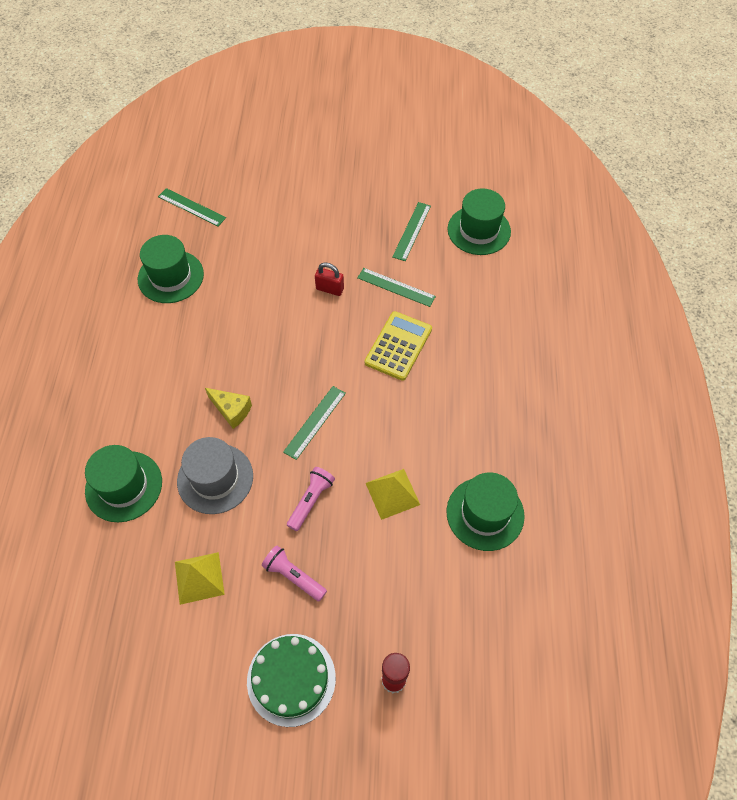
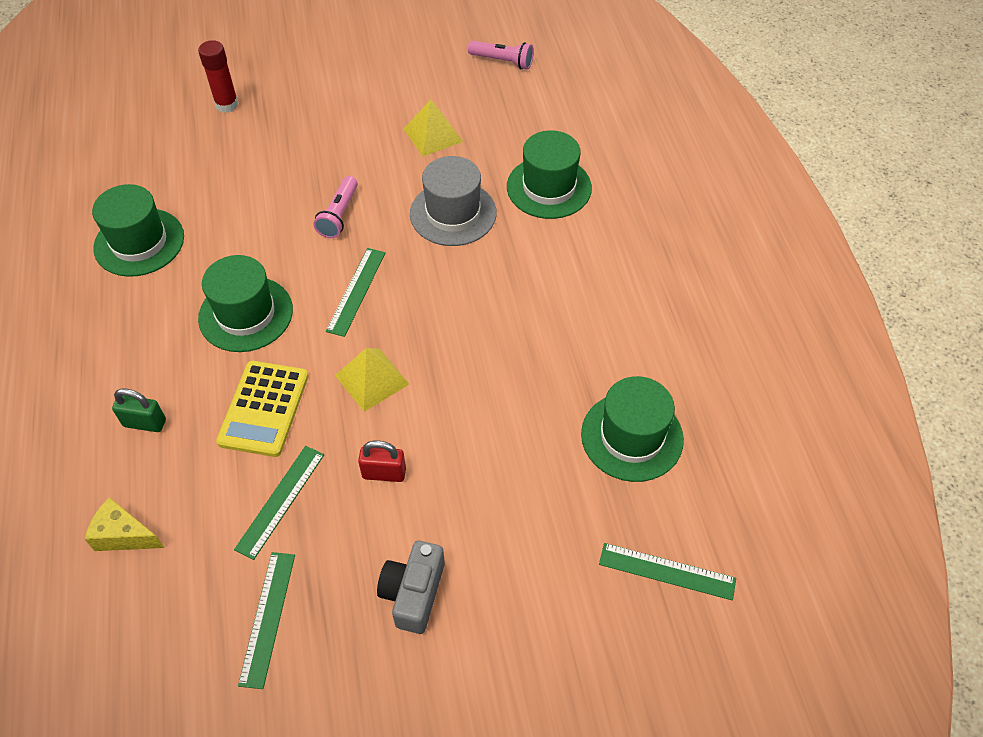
camera: 165 degrees right, 5 degrees down
(231, 410) = (463, 282): yellow cheese -> yellow cheese (124, 535)
(291, 679) = (320, 89): green cake -> none
(294, 576) = (339, 153): pink flashlight -> pink flashlight (502, 61)
(331, 226) = (413, 593): none -> grey camera
(392, 493) = (248, 239): yellow pyramid -> yellow pyramid (372, 379)
(396, 287) = (280, 501): green ruler -> green ruler turned 75 degrees counterclockwise
(479, 230) = (144, 651): green hat -> green hat (246, 314)
(479, 354) = (145, 423): none -> green padlock

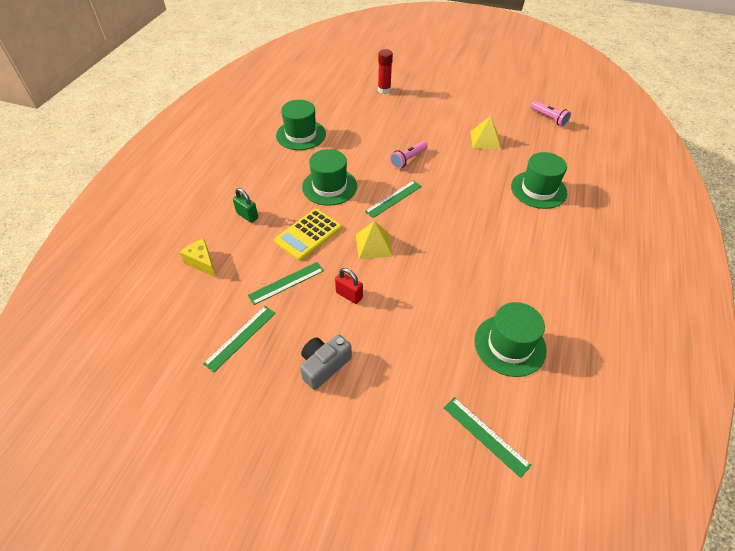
camera: 30 degrees right, 5 degrees down
(453, 213) = (472, 182): grey hat -> none

